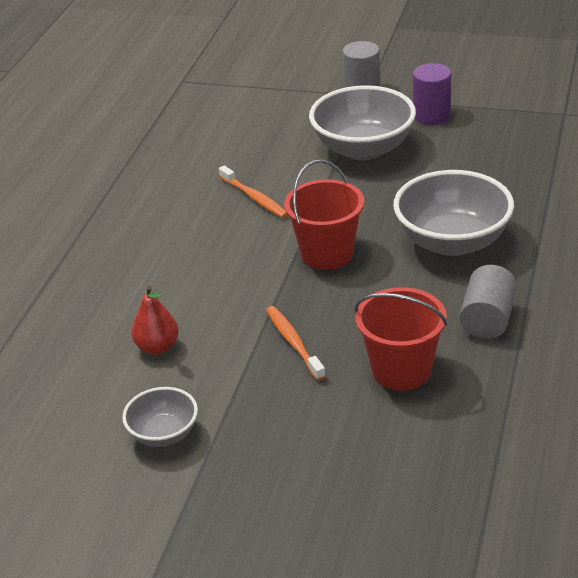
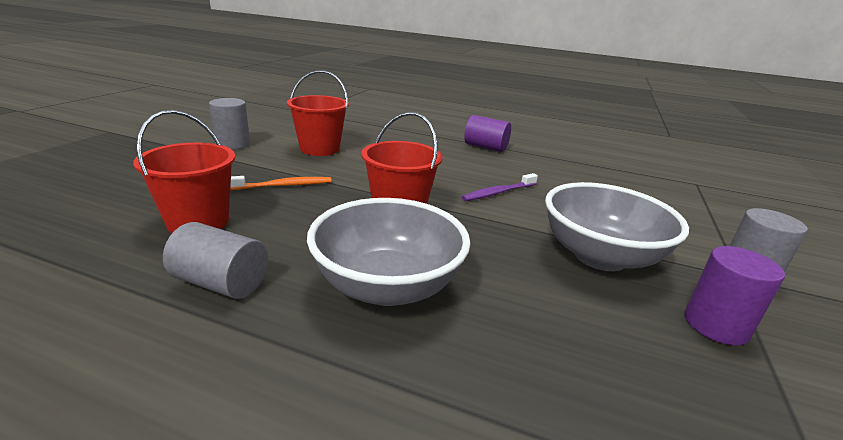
camera: 90 degrees right, 10 degrees down
(104, 211) = (485, 147): none -> purple cylinder
(157, 347) = (320, 149): red pear -> red bucket
(164, 434) = (233, 144): grey bowl -> grey cylinder
(254, 198) = (498, 192): orange toothbrush -> purple toothbrush

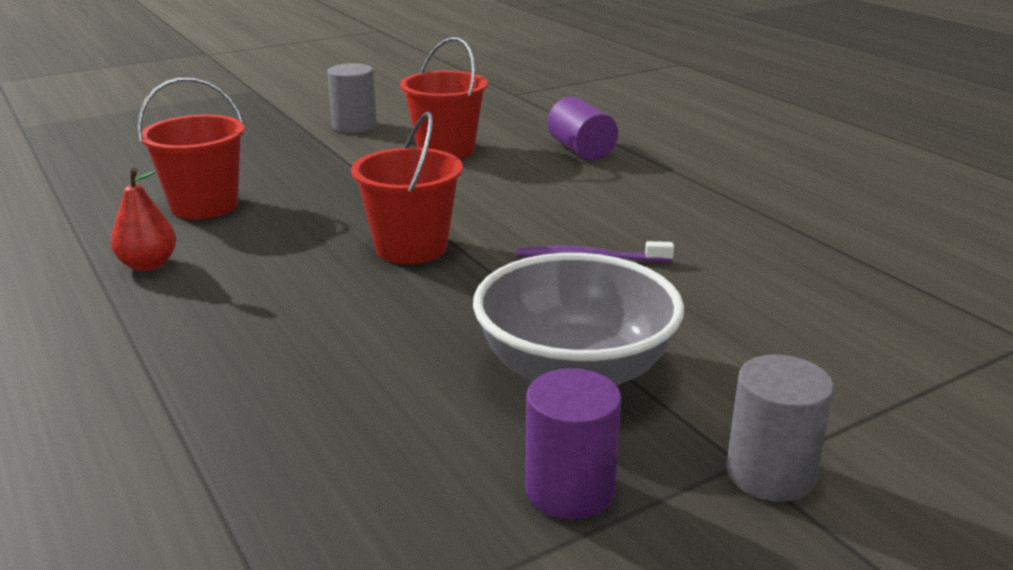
camera: 40 degrees right, 0 degrees up
(221, 283) = (148, 265): grey cylinder -> red pear
(283, 186) = (334, 187): orange toothbrush -> none
(387, 286) = (273, 314): grey bowl -> none
(485, 147) = (703, 191): purple cylinder -> purple cylinder (581, 150)

